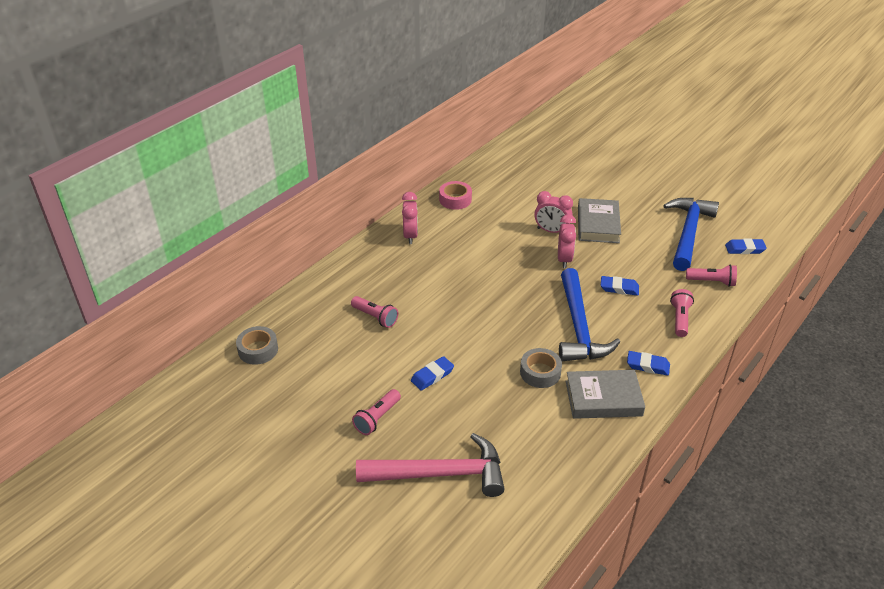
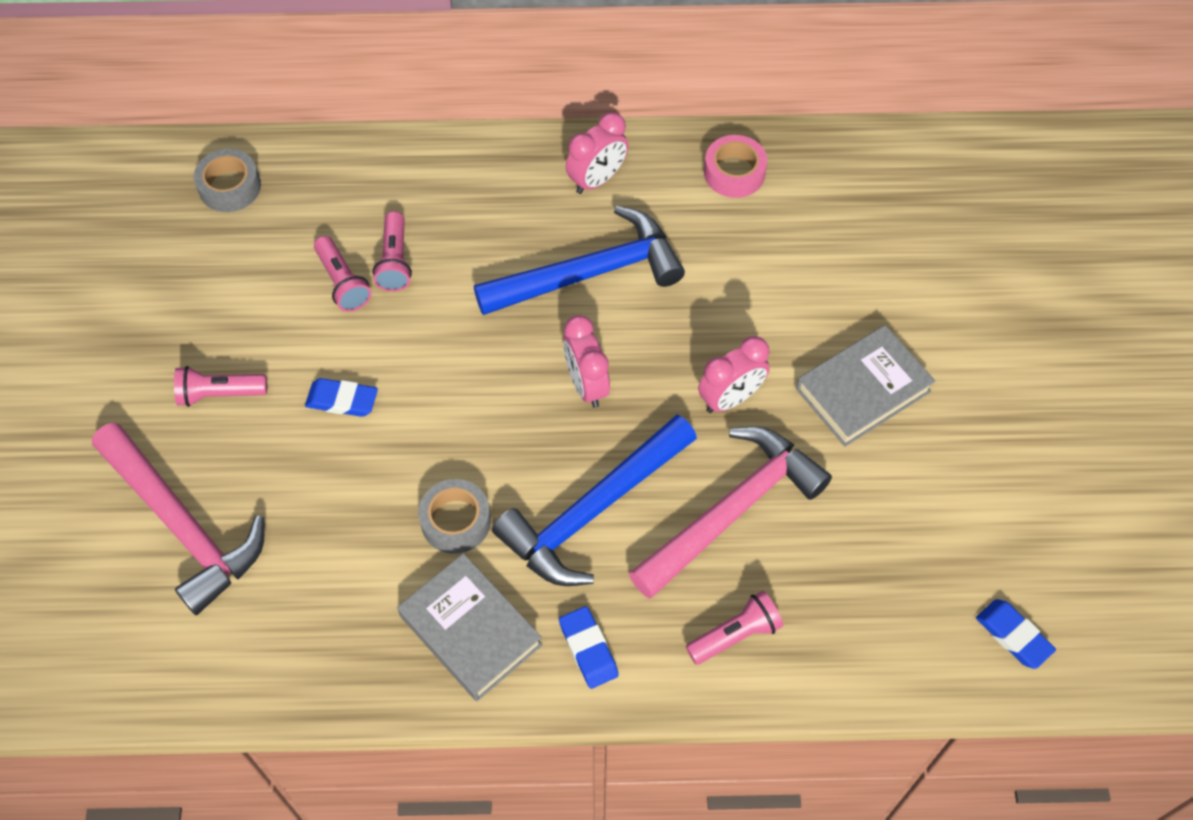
camera: 50 degrees right, 20 degrees up
(551, 231) = (783, 339): pink clock -> pink clock (586, 384)
(619, 288) = (731, 511): blue eraser -> pink hammer
(688, 233) = (972, 528): blue hammer -> blue hammer (589, 273)
(712, 282) = (873, 631): pink flashlight -> pink flashlight (342, 282)

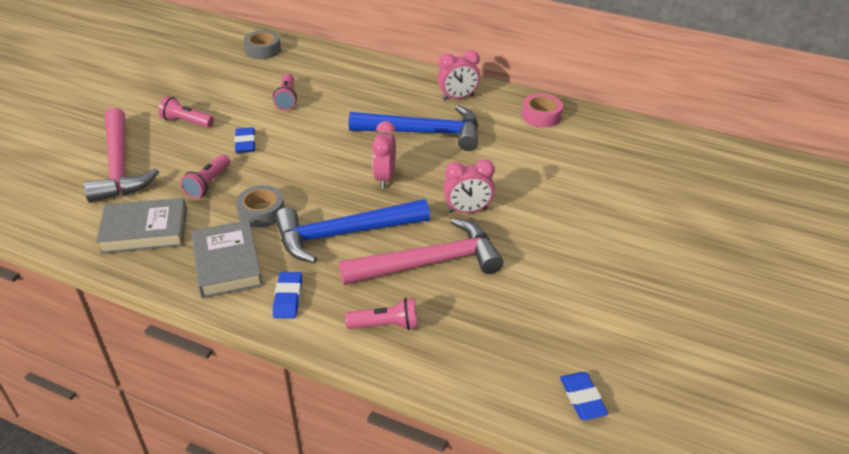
camera: 25 degrees right, 20 degrees down
(342, 400) = (245, 143): blue eraser -> blue eraser turned 45 degrees clockwise
(395, 261) = (321, 98): pink flashlight -> pink flashlight (208, 183)
(863, 390) = (556, 233): grey book -> grey book (145, 230)

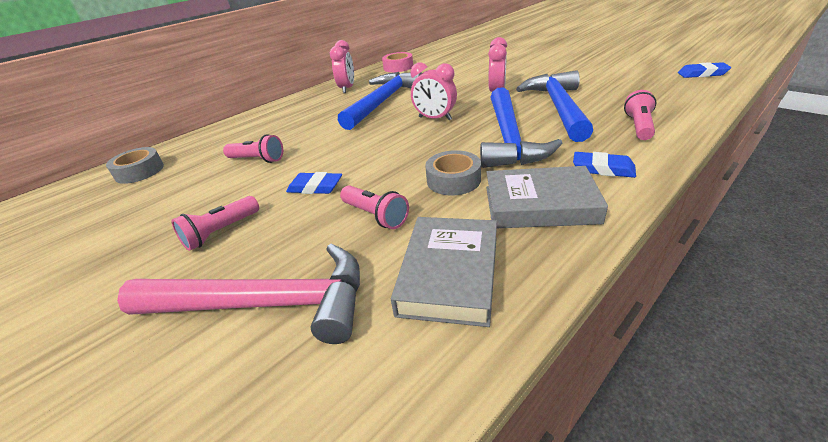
camera: 65 degrees left, 5 degrees down
(429, 263) = (558, 107): pink hammer -> blue hammer

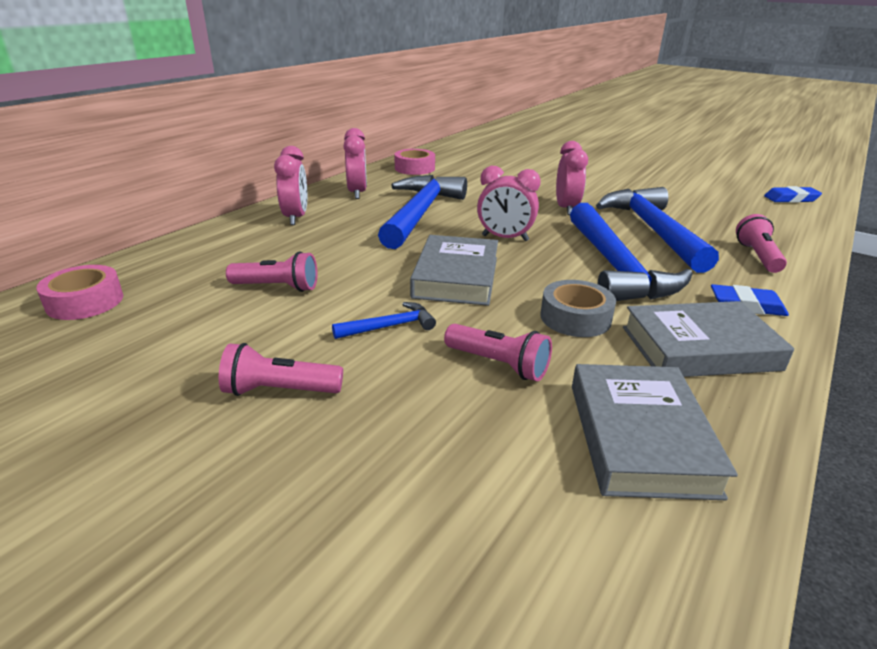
camera: 15 degrees left, 5 degrees down
(139, 171) = (85, 302): grey tape -> pink tape
(221, 232) = (280, 390): pink flashlight -> pink flashlight turned 60 degrees clockwise
(265, 304) = (410, 490): pink hammer -> none
(296, 109) = (296, 218): none -> pink clock
(315, 187) = (389, 326): blue eraser -> blue hammer
(382, 150) = (456, 277): none -> grey book

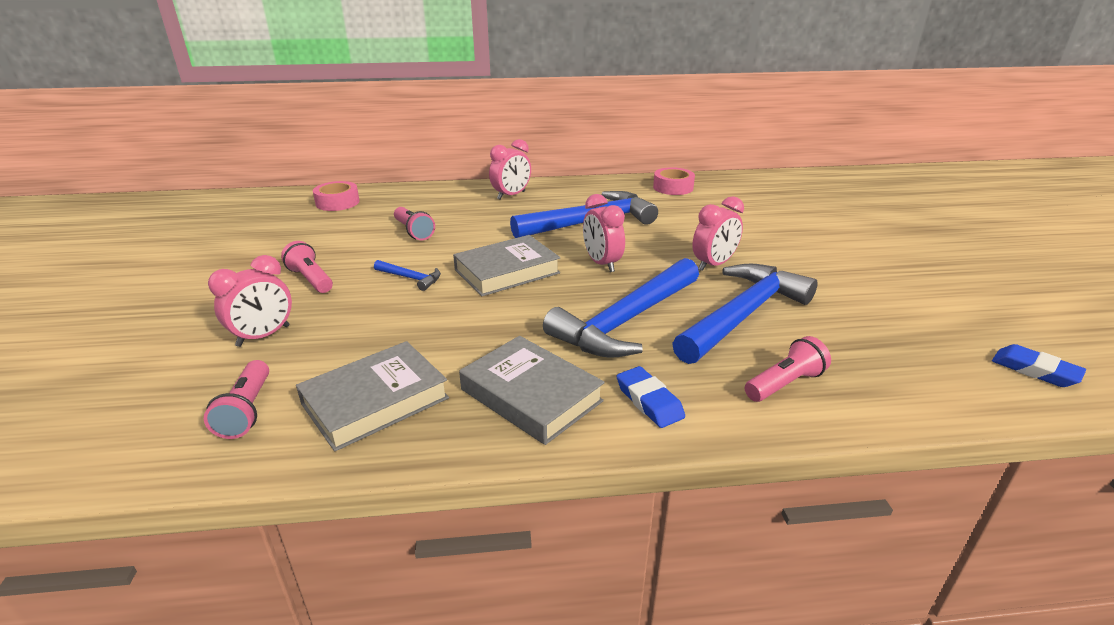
camera: 50 degrees right, 0 degrees up
(357, 193) = (585, 192): pink clock -> pink clock (263, 336)
(498, 364) = (408, 326): pink flashlight -> pink flashlight (247, 410)
(575, 318) = (508, 331): grey tape -> none

